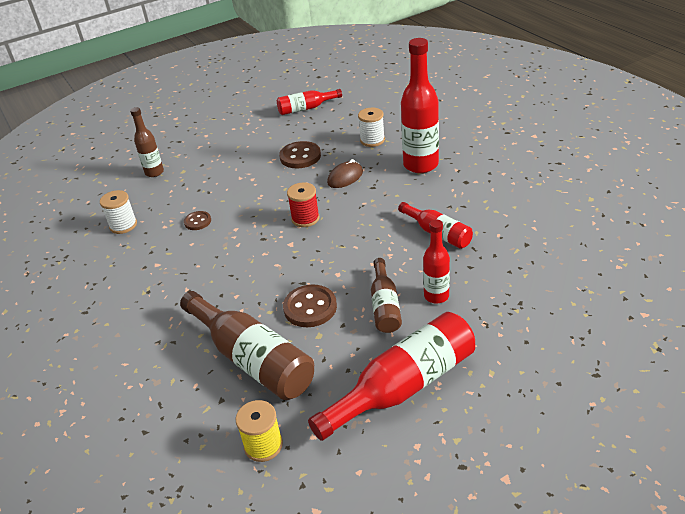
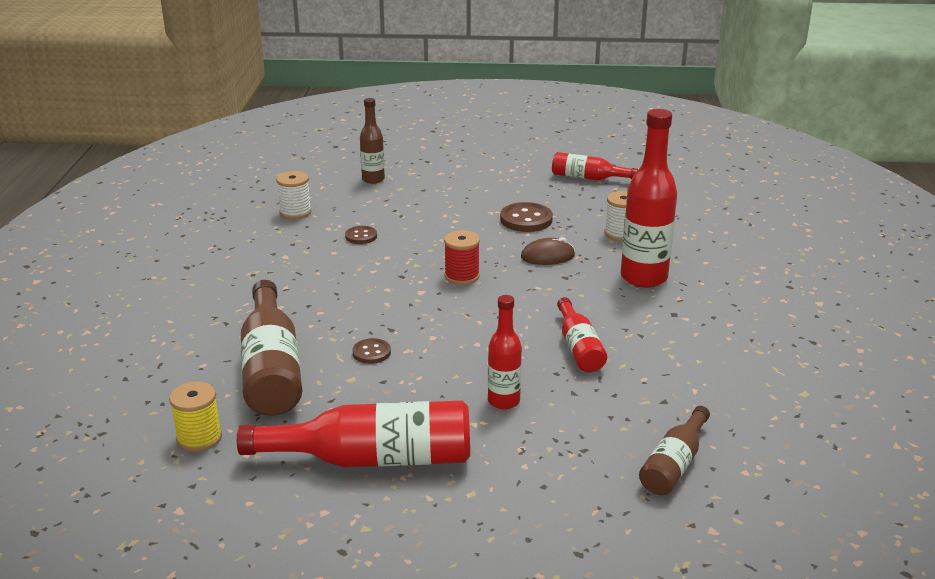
camera: 30 degrees right, 10 degrees down
(310, 307) = (371, 352): brown button -> brown button, size x0.59
(385, 306) = (442, 385): brown bottle -> brown bottle (674, 464)

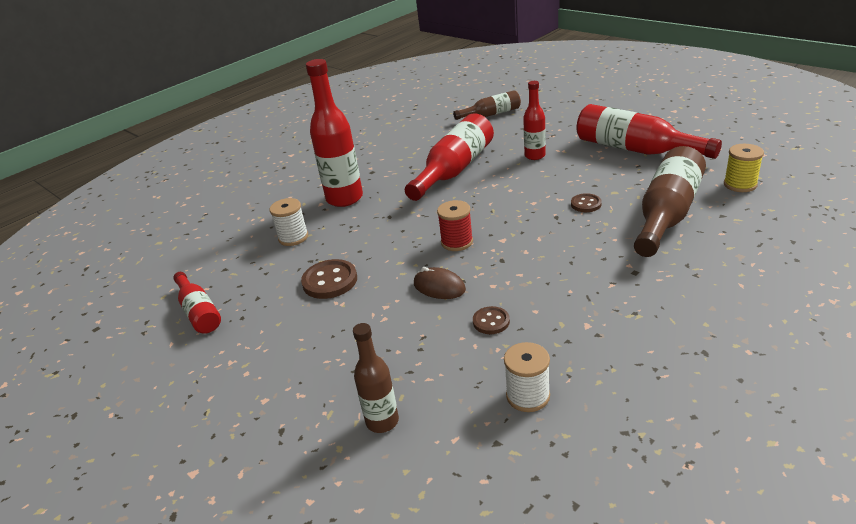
camera: 135 degrees left, 5 degrees up
(547, 256) = (373, 237): brown mouse -> brown mouse (439, 287)
(579, 347) = (454, 170): red bottle -> red bottle, size x1.75

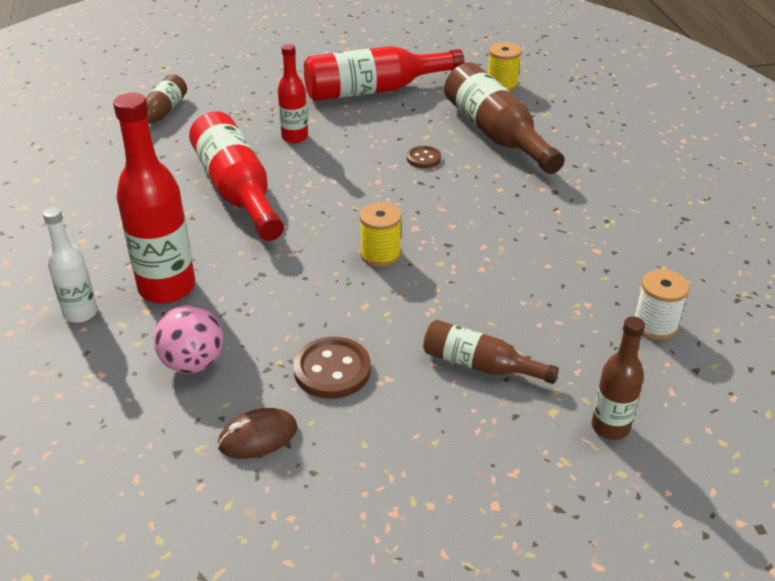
camera: 60 degrees left, 5 degrees up
(199, 312) = (249, 510): red bottle -> none
(293, 237) = (193, 363): white spool -> pink ball
(300, 189) = (80, 313): none -> white bottle
(390, 332) = (480, 365): none -> brown bottle
(439, 287) = (443, 300): brown mouse -> brown mouse (258, 437)
(457, 242) = (380, 254): red spool -> yellow spool
(491, 321) = (535, 296): brown button -> none

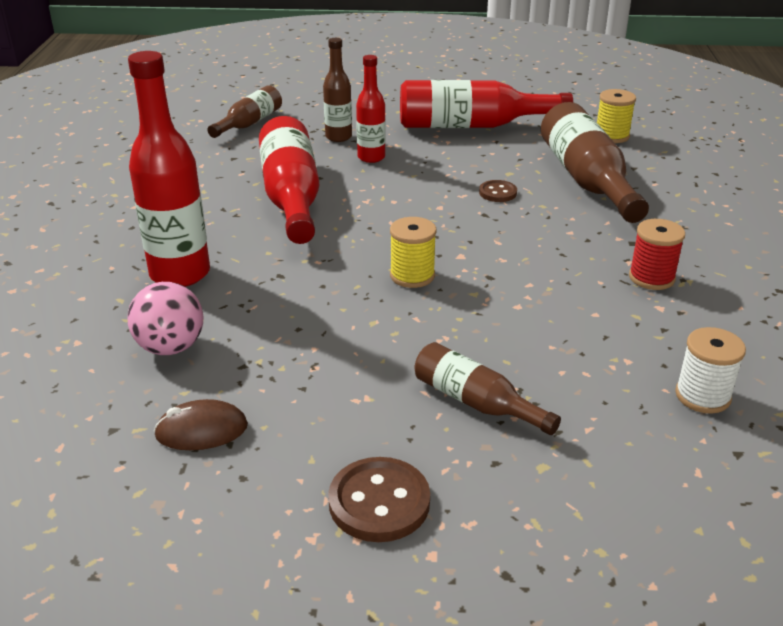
camera: 15 degrees right, 5 degrees down
(80, 313) = (86, 283): white bottle -> none
(332, 370) = (310, 379): brown button -> brown button (379, 502)
(581, 223) = (651, 278): none -> red spool
(610, 427) = (605, 497): brown bottle -> brown bottle (338, 137)

